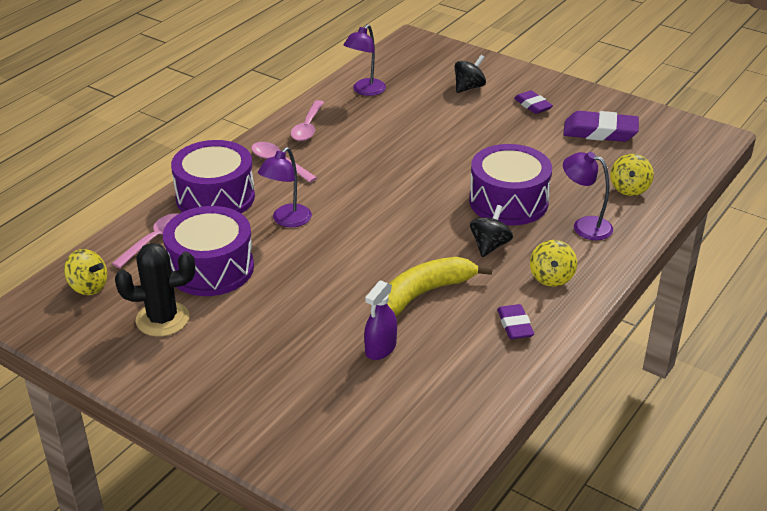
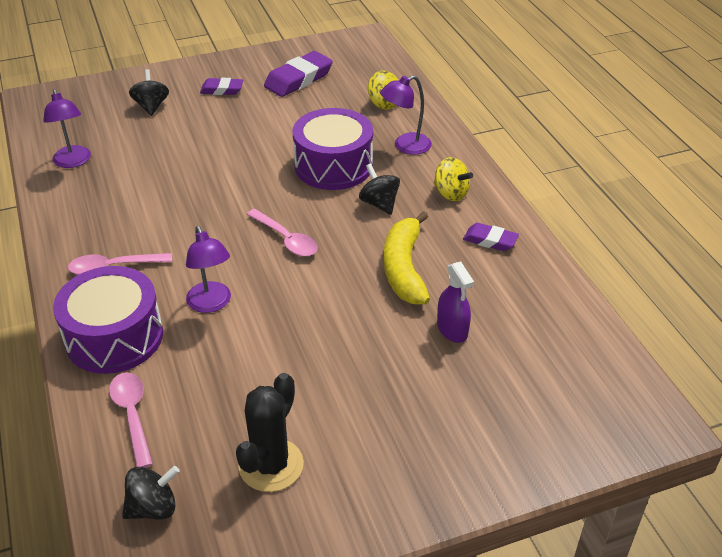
camera: 55 degrees left, 5 degrees up
(88, 287) = (153, 507): yellow spinning top -> black spinning top
(211, 268) = (227, 391): purple drum -> none
(308, 127) = (81, 222): pink spoon -> pink spoon (286, 239)

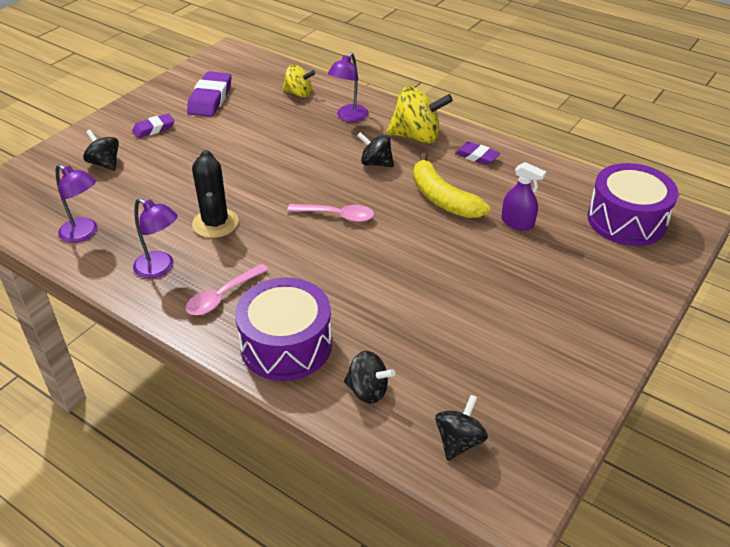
camera: 35 degrees left, 0 degrees up
(132, 415) = (368, 390): pink spoon -> black spinning top
(211, 304) = (334, 285): purple lamp -> purple lamp (160, 268)
(271, 465) = (504, 367): black cactus -> black cactus (215, 223)
(333, 166) = (312, 150): purple drum -> purple drum (626, 220)
(451, 193) = (417, 136): yellow spinning top -> yellow spinning top, size x1.65
(490, 240) = (477, 156): purple eraser -> purple eraser turned 45 degrees clockwise

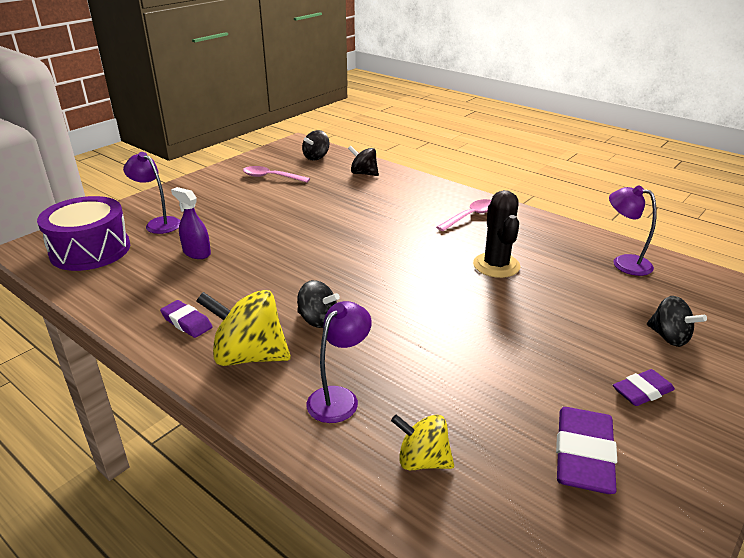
camera: 175 degrees left, 10 degrees down
(160, 268) = (531, 234): purple lamp -> purple lamp (158, 223)
(286, 345) = (417, 192): purple drum -> none
(337, 215) = (372, 266): pink spoon -> pink spoon (271, 177)
(442, 198) = (257, 277): yellow banana -> none

